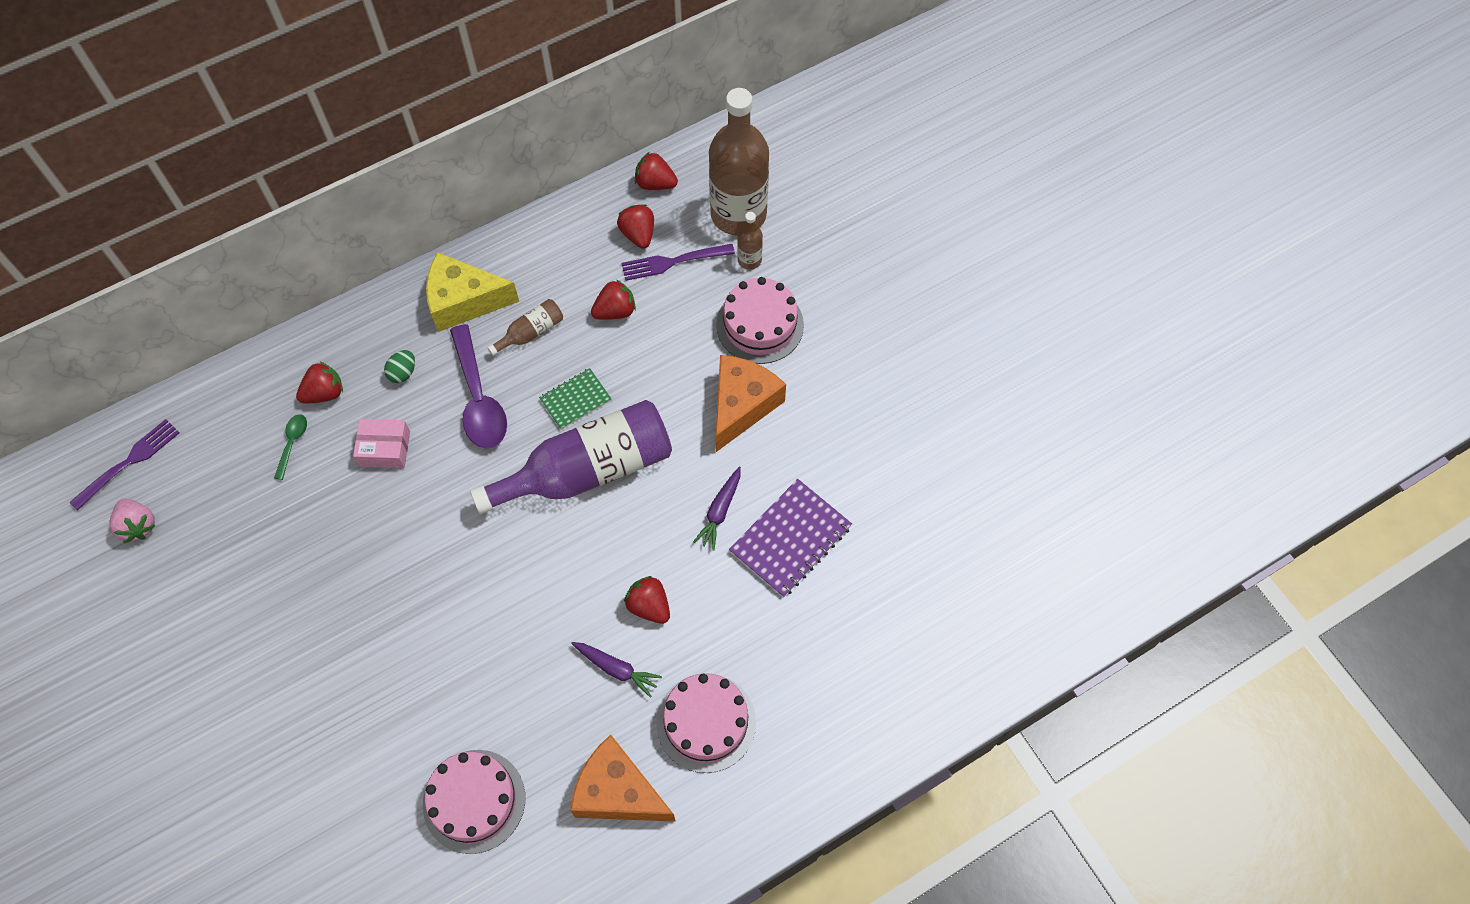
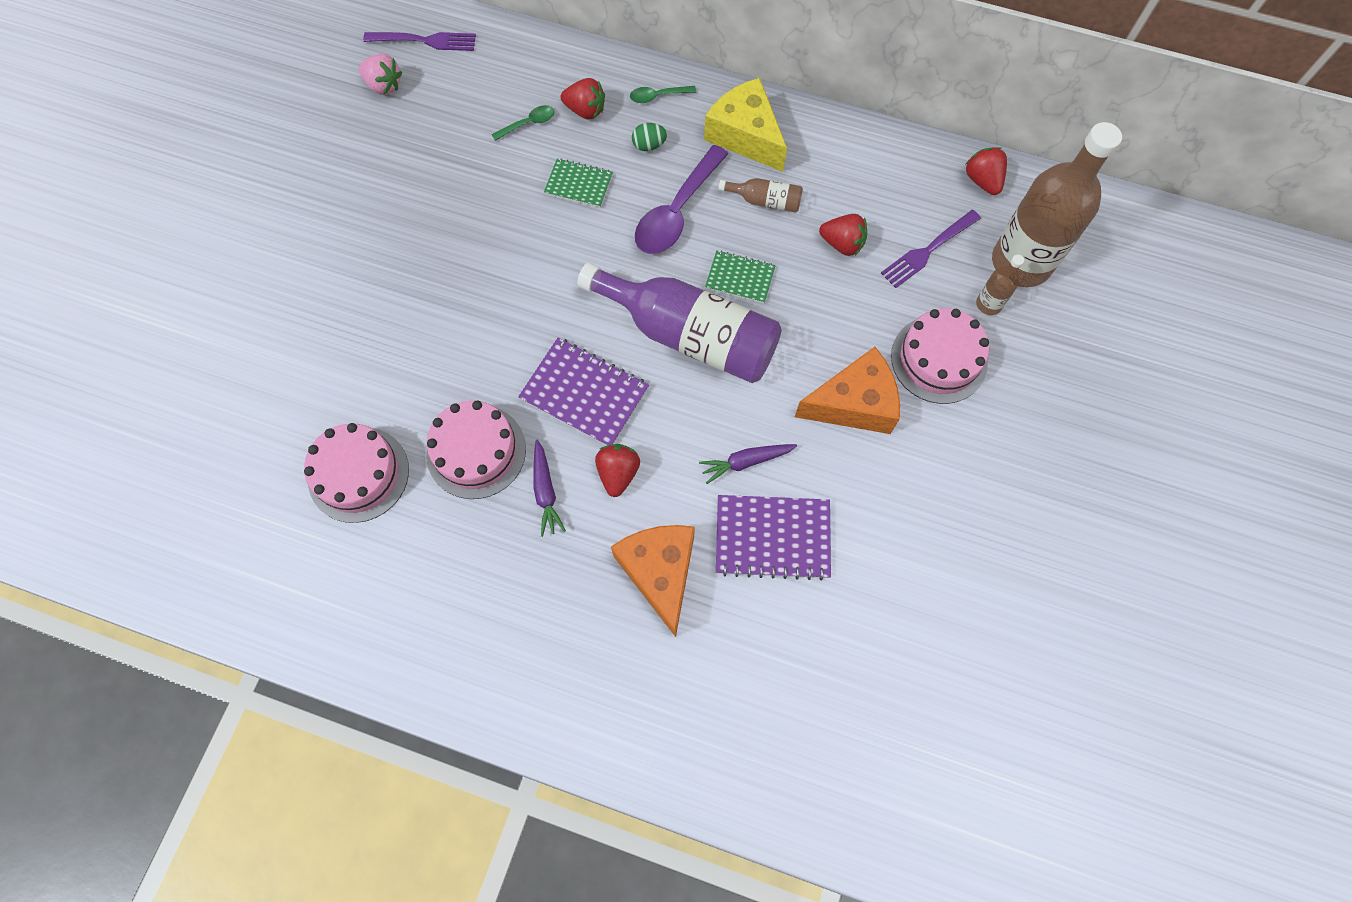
camera: 50 degrees right, 5 degrees up
(138, 526) = (384, 85): pink strawberry -> pink strawberry turned 75 degrees counterclockwise
(367, 333) = (658, 96): none -> green spoon
(385, 448) = (579, 184): pink box -> green notebook
(564, 580) = (584, 393): none -> purple notebook
(618, 792) = (447, 575): orange cheese -> orange cheese (660, 573)
(638, 234) = (925, 205): red strawberry -> none
(674, 261) = (928, 250): purple fork -> purple fork turned 75 degrees counterclockwise
(706, 722) = (558, 597): pink cake -> pink cake (476, 451)

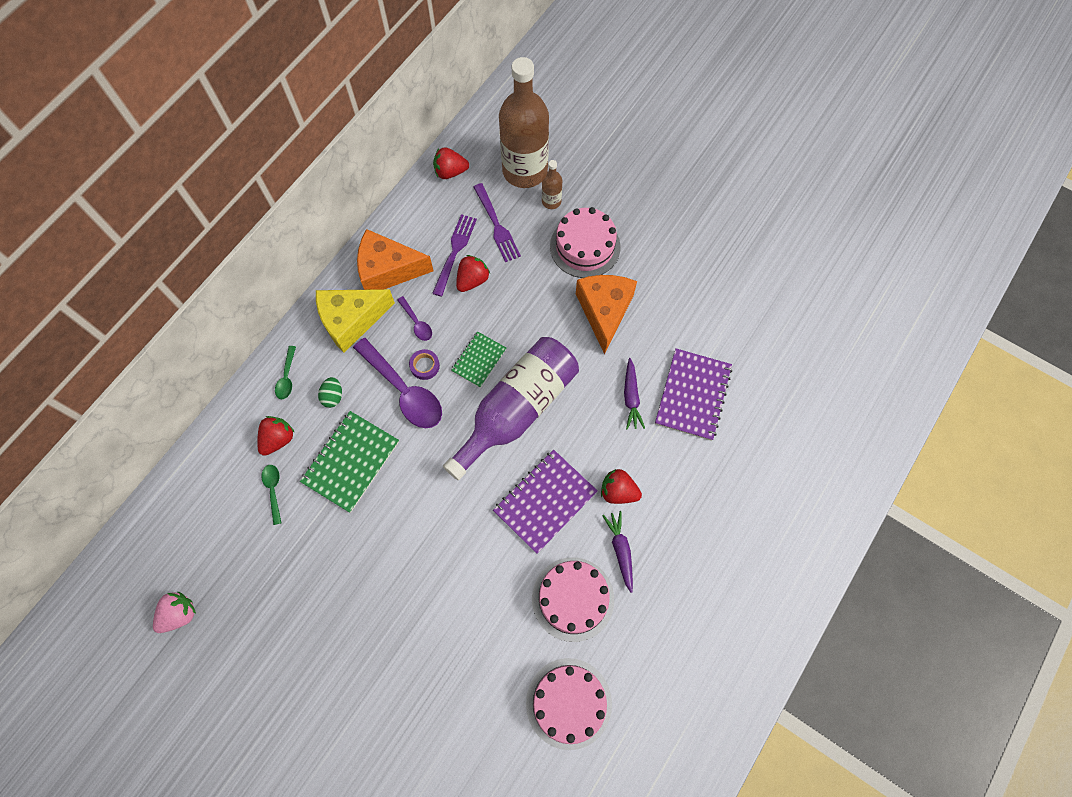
camera: 75 degrees left, 0 degrees up
(424, 41) = (144, 566): purple fork -> purple fork (454, 252)
(545, 492) = (620, 550): purple carrot -> purple carrot turned 105 degrees counterclockwise
(579, 184) = (350, 462): green notebook -> green notebook, size x1.66
(660, 573) = (702, 480): orange cheese -> orange cheese (388, 270)
(714, 224) = (425, 366): none -> purple tape
(765, 201) = (417, 323): brown bottle -> purple spoon

